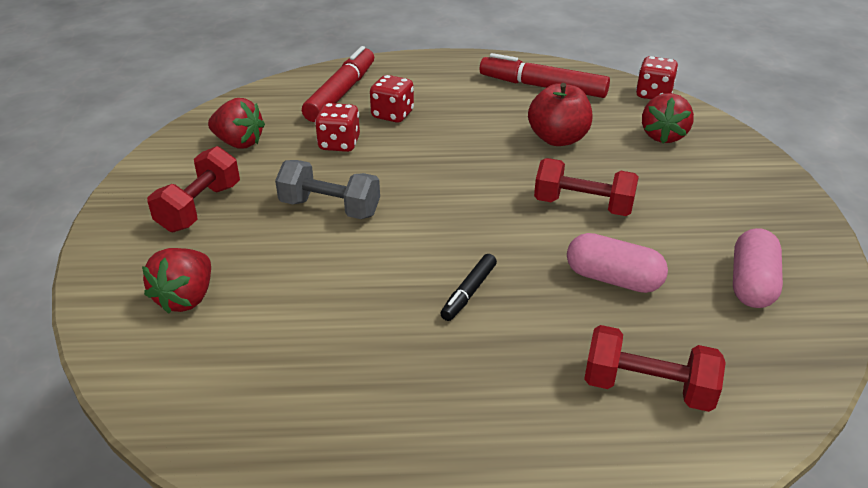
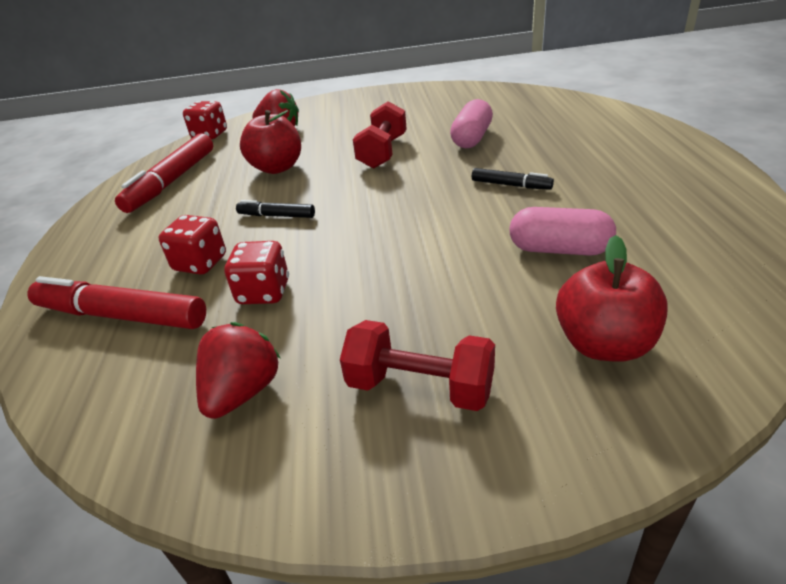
camera: 90 degrees left, 0 degrees up
(186, 298) = (603, 344): red strawberry -> red apple
(330, 208) = (404, 274): grey dumbbell -> none
(455, 144) = (276, 216): none -> black marker
(647, 388) = (572, 125): red dumbbell -> none
(751, 284) = (460, 103): pink capsule -> pink capsule (559, 249)

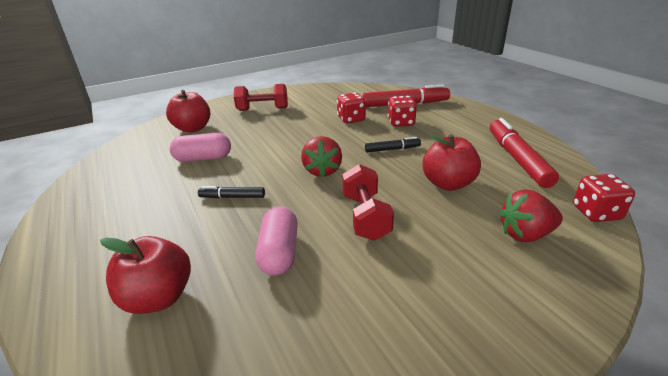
camera: 155 degrees right, 5 degrees down
(243, 392) = (325, 99): red strawberry -> red strawberry (322, 171)
(569, 125) = (158, 298): none -> red apple

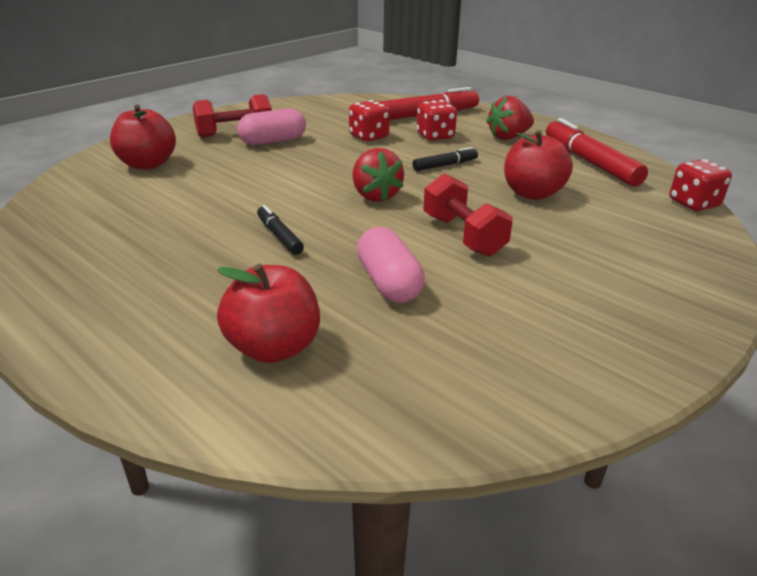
camera: 20 degrees left, 0 degrees up
(203, 158) = (198, 198): pink capsule -> pink capsule (273, 141)
(232, 197) = (279, 236): black marker -> black marker turned 75 degrees clockwise
(525, 234) = (639, 230): red strawberry -> red strawberry (508, 137)

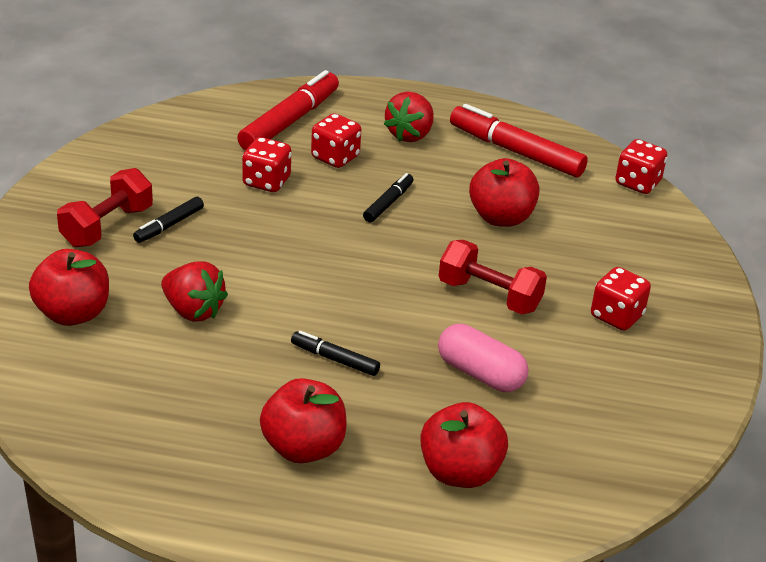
camera: 35 degrees left, 5 degrees up
(172, 281) = (303, 447): none -> red apple
(273, 141) = (169, 225): pink capsule -> black marker
(375, 196) = (366, 273): red strawberry -> red strawberry (193, 311)
(577, 284) = (616, 316): none -> red dice

